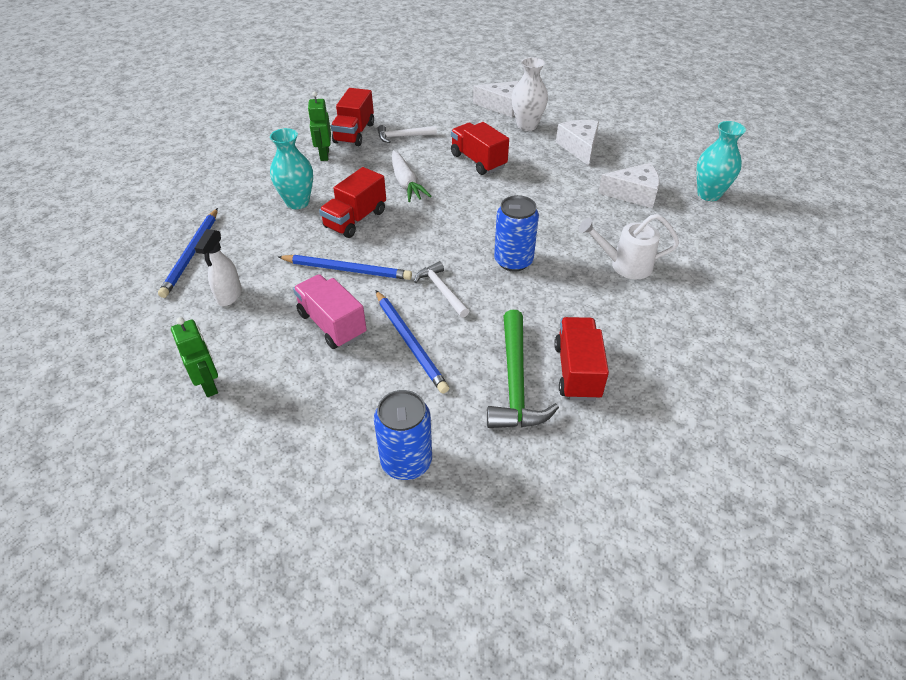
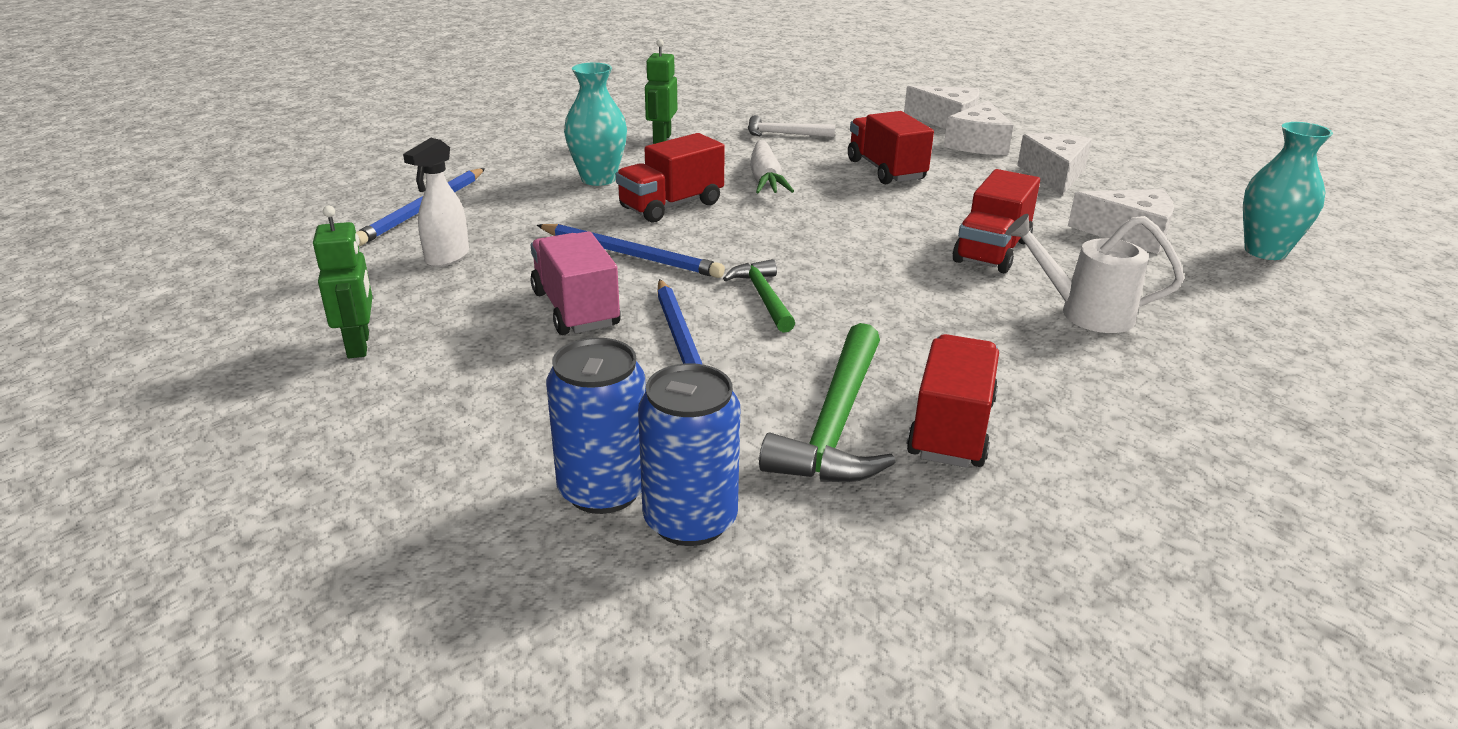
camera: 15 degrees right, 15 degrees down
(354, 133) = (715, 124): red truck -> red truck (992, 251)
(441, 290) = (763, 297): white hammer -> green hammer
(513, 261) = (895, 281): blue can -> blue can (690, 520)
(527, 125) = (978, 144): white vase -> white cheese

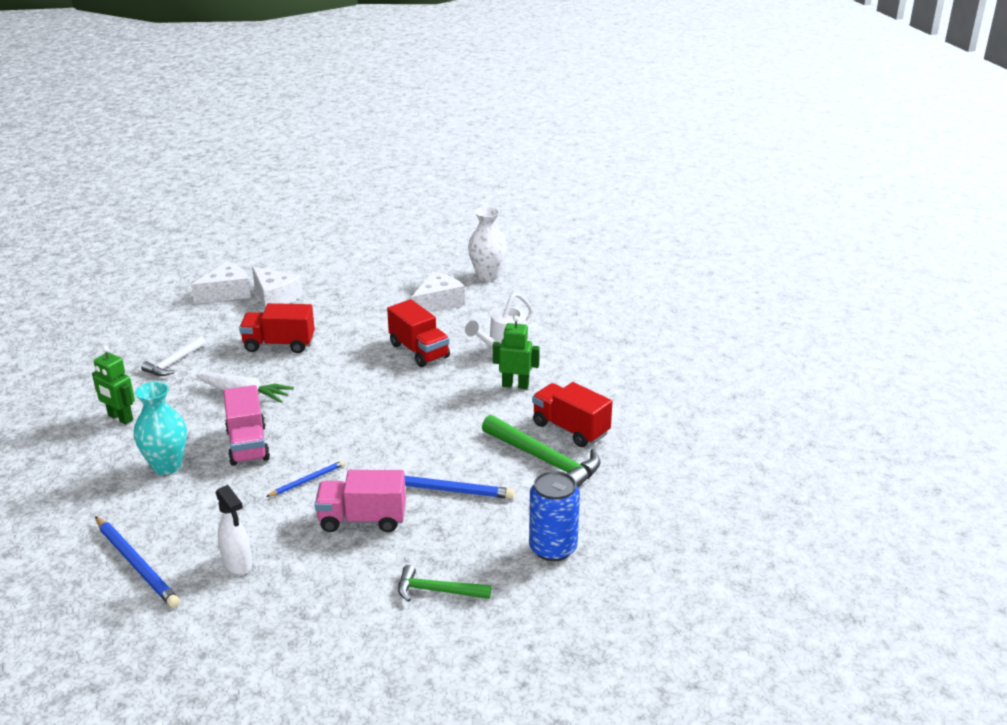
camera: 65 degrees left, 0 degrees up
(359, 345) = (337, 621): green robot -> green robot (515, 385)
(630, 255) = (307, 480): blue pencil -> blue pencil, size x0.57
(671, 206) = (248, 445): red truck -> pink truck
(690, 520) = (591, 526): blue can -> none
(763, 297) = (406, 444): green hammer -> green hammer (437, 590)
(1054, 175) = (346, 292): white cheese -> none
(1265, 251) = (487, 276): turquoise vase -> white vase

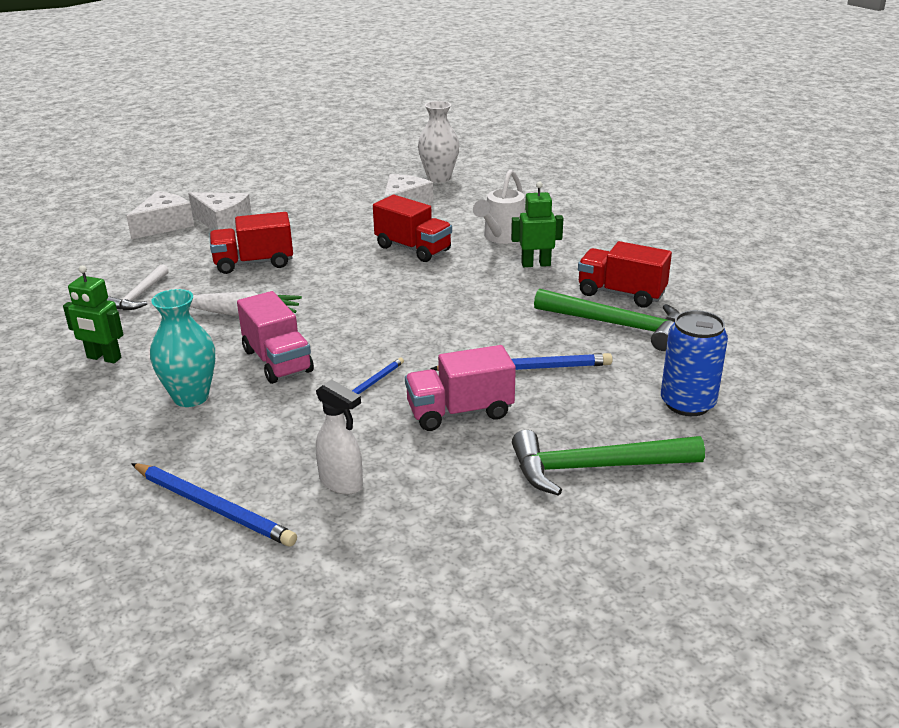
camera: 15 degrees left, 0 degrees up
(437, 590) = (595, 467): green hammer -> green hammer, size x1.67

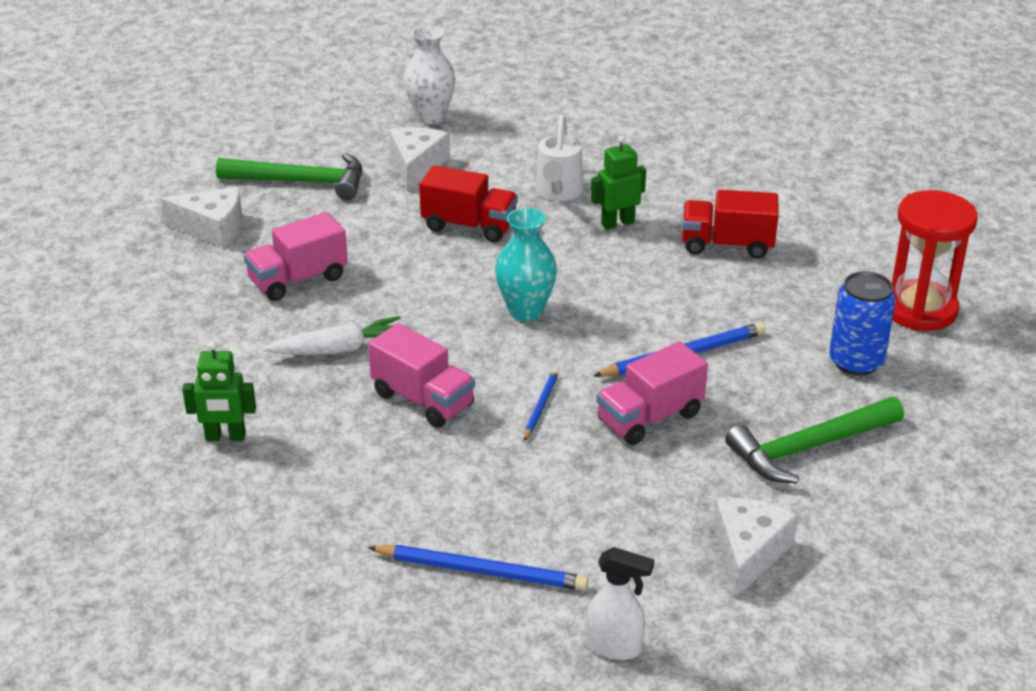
camera: 20 degrees left, 5 degrees up
(139, 295) = (197, 349): white hammer -> none
(164, 225) = (141, 245): white cheese -> white cheese (748, 552)
(191, 397) = (363, 461): turquoise vase -> turquoise vase (525, 311)
(254, 263) = (298, 280): red truck -> pink truck
(341, 483) = (587, 518): white spray bottle -> white spray bottle (615, 647)
(617, 325) = (744, 285): green hammer -> green hammer (301, 182)
(777, 372) = (919, 309): none -> red hourglass

